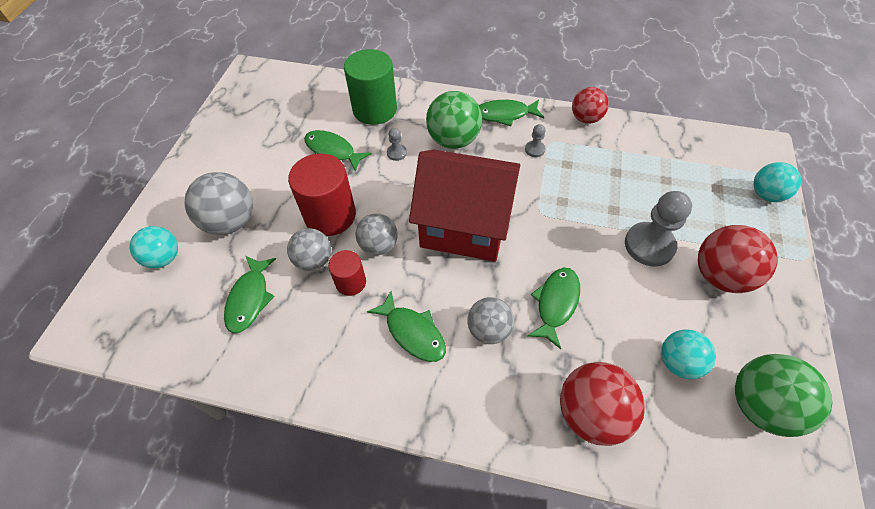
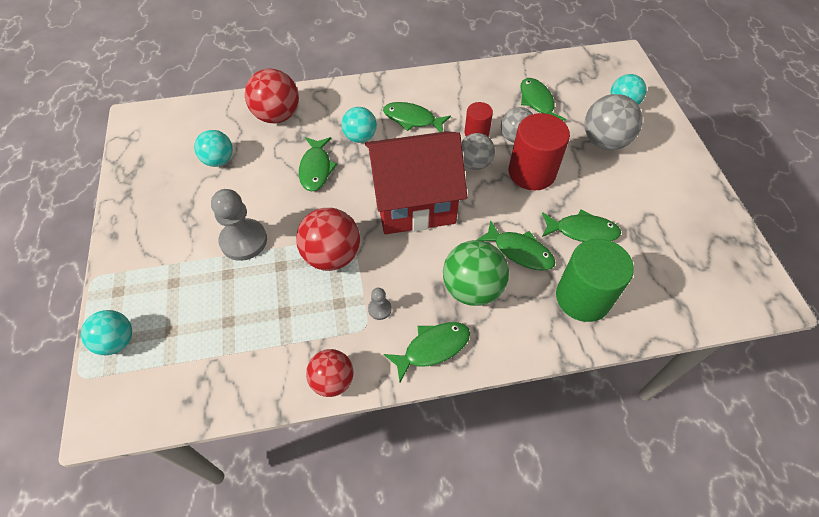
camera: 155 degrees right, 0 degrees up
(396, 153) = (519, 251): grey pawn -> green fish
(488, 330) = (360, 137): grey ball -> turquoise ball
(720, 275) = (180, 234): red ball -> red ball (332, 256)
(759, 405) = (162, 153): green ball -> none

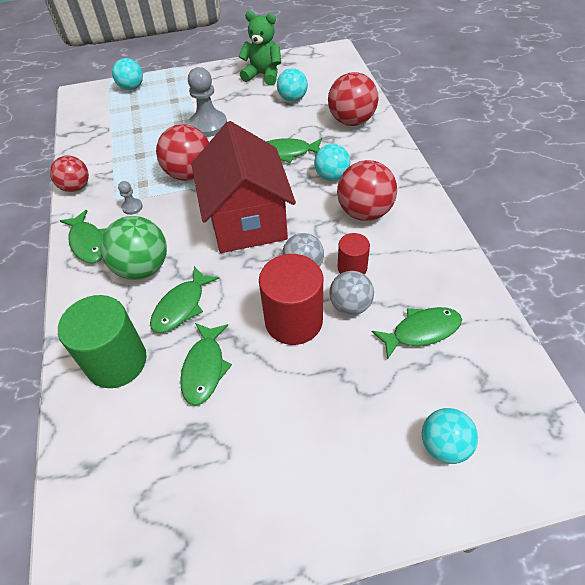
camera: 90 degrees right, 5 degrees down
(156, 186) = (263, 75): none -> green teddy bear
(412, 119) = (364, 212): green fish -> red ball
(604, 141) = (358, 409): grey ball -> none

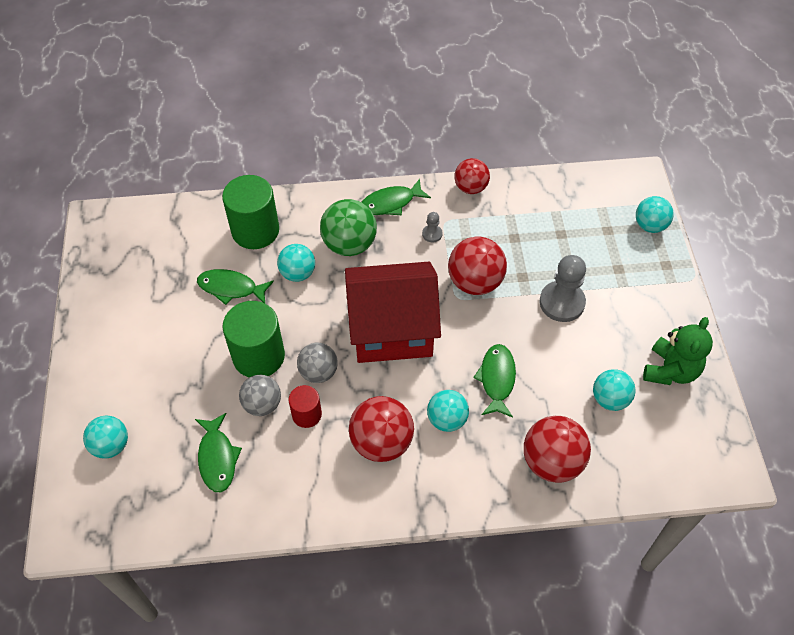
camera: 95 degrees right, 5 degrees up
(181, 306) = (298, 273): green fish -> turquoise ball
(293, 321) = (258, 356): red cylinder -> green cylinder

